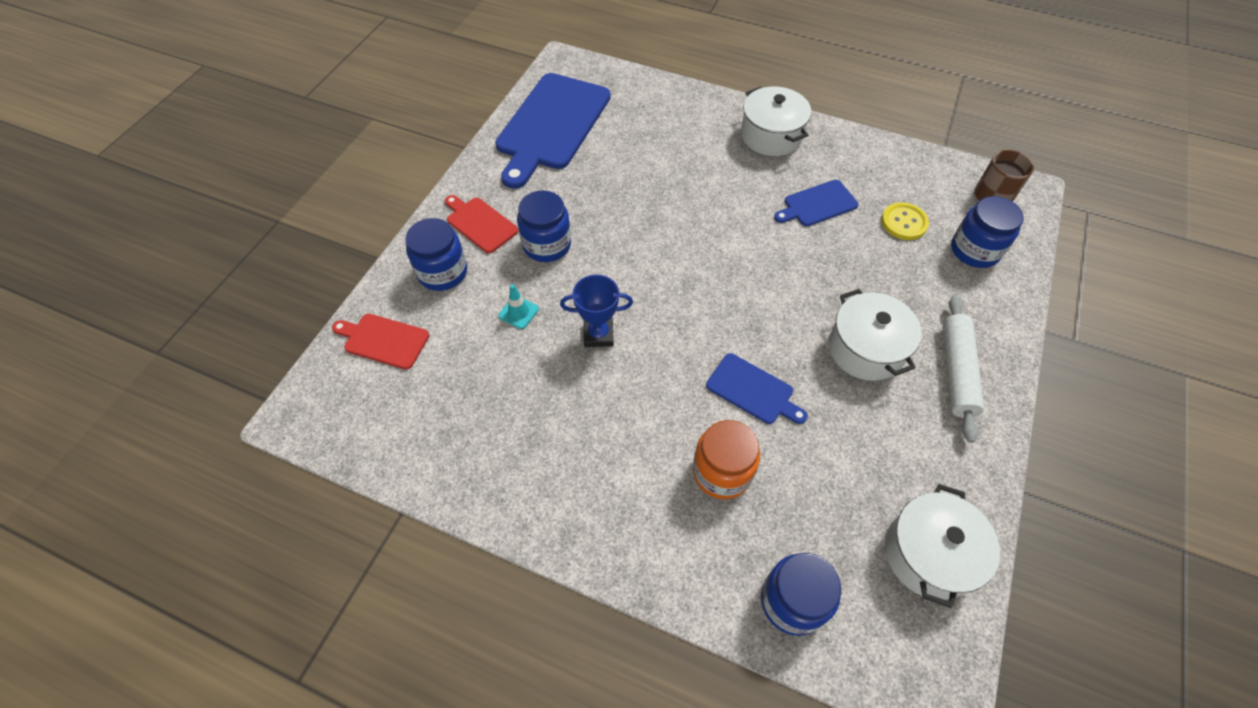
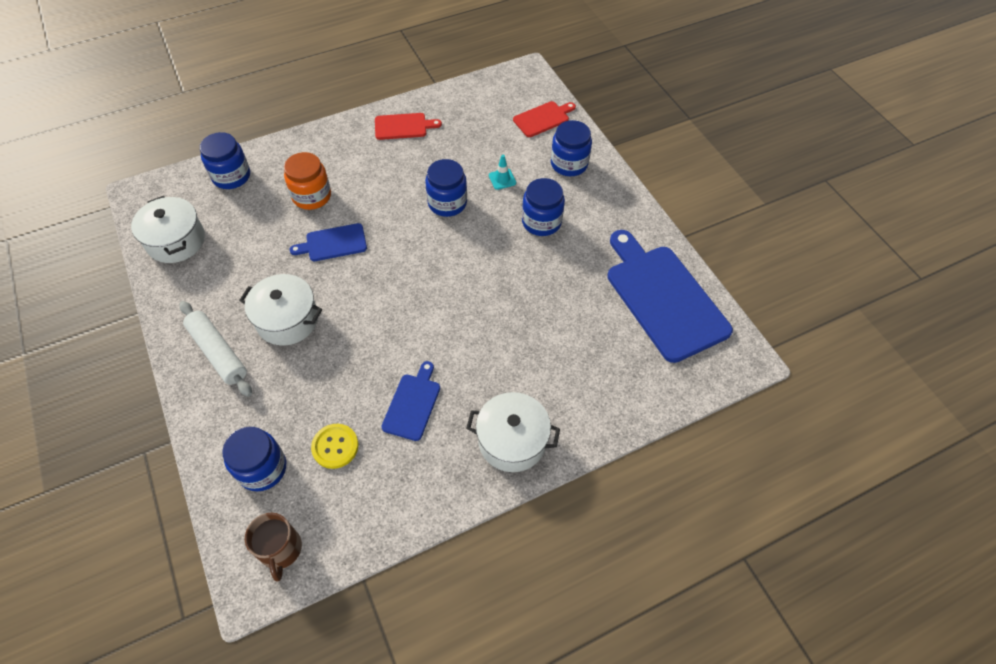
camera: 130 degrees right, 0 degrees up
(480, 223) = (594, 201): red cutting board -> red cutting board (403, 126)
(598, 334) = (447, 203): blue trophy -> blue jar

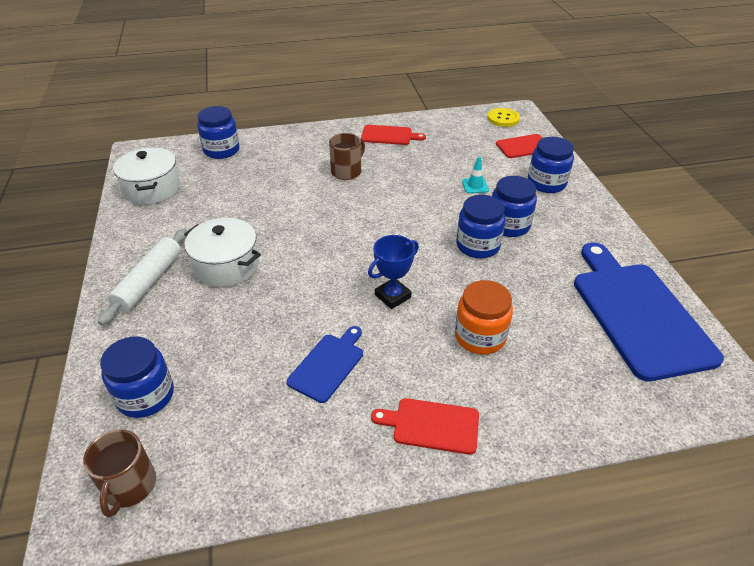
camera: 15 degrees right, 15 degrees down
(218, 352) = (149, 281): white rolling pin -> white rolling pin turned 45 degrees clockwise
(312, 196) = (287, 174): orange jar -> orange jar (480, 336)
(333, 243) = (294, 212): blue cutting board -> none
(335, 446) = (230, 390): yellow button -> yellow button (503, 118)
(372, 183) = (347, 172): none -> brown mug
(447, 203) = (415, 196): blue jar -> blue jar (477, 245)
(452, 322) = (392, 296): none -> blue trophy
(512, 440) = (432, 425): white pot -> red cutting board

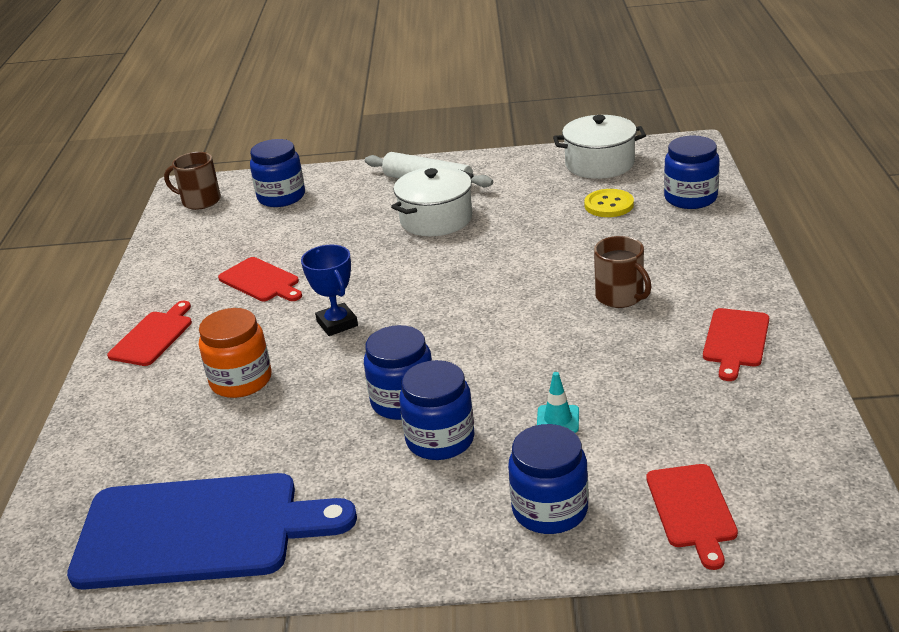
camera: 105 degrees right, 10 degrees down
(328, 365) = (261, 281): blue cutting board -> red cutting board
(503, 118) = (817, 497): yellow button -> yellow button (609, 205)

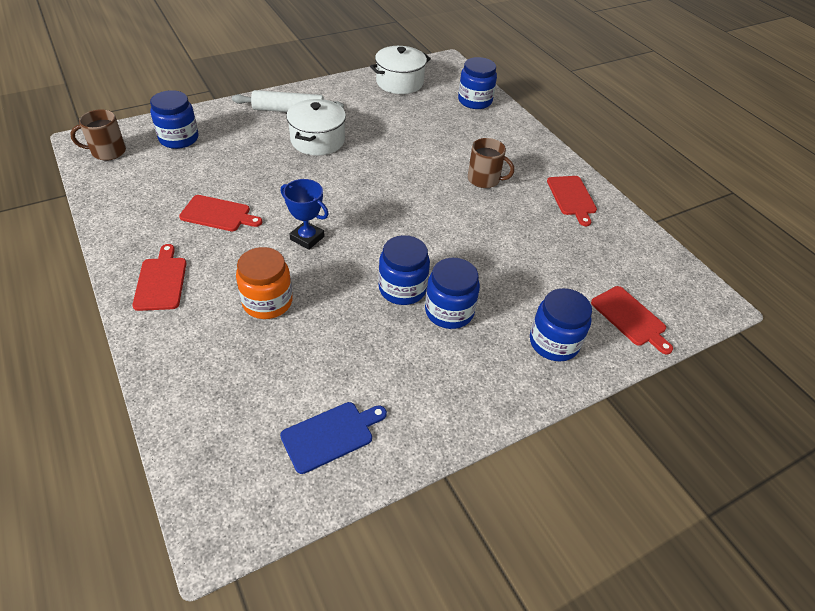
camera: 35 degrees left, 15 degrees up
(198, 530) = (330, 435): blue cutting board -> blue cutting board, size x0.49
(558, 419) = (511, 277): turquoise traffic cone -> none
(609, 205) = (428, 113): yellow button -> none

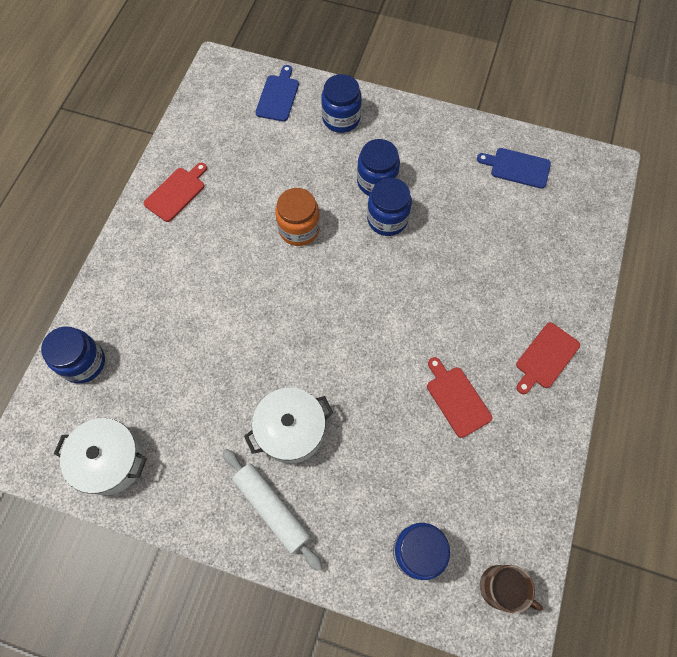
camera: 130 degrees left, 20 degrees up
(267, 302) = (484, 279): orange jar -> orange jar (299, 229)
(307, 238) = (409, 314): blue trophy -> none
(484, 179) = (213, 262): brown mug -> none
(630, 318) = (278, 96): red cutting board -> blue cutting board

